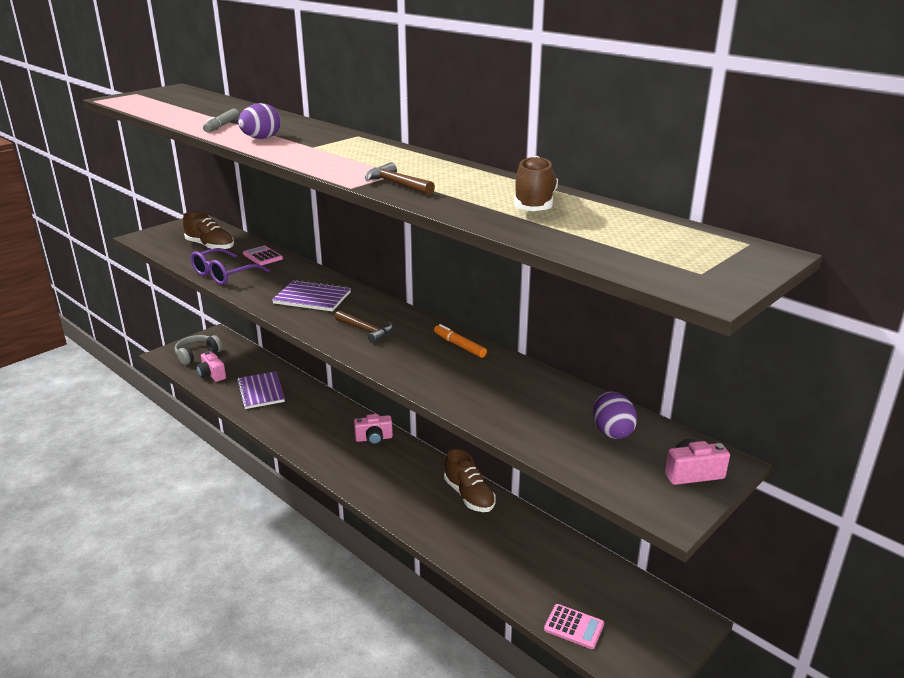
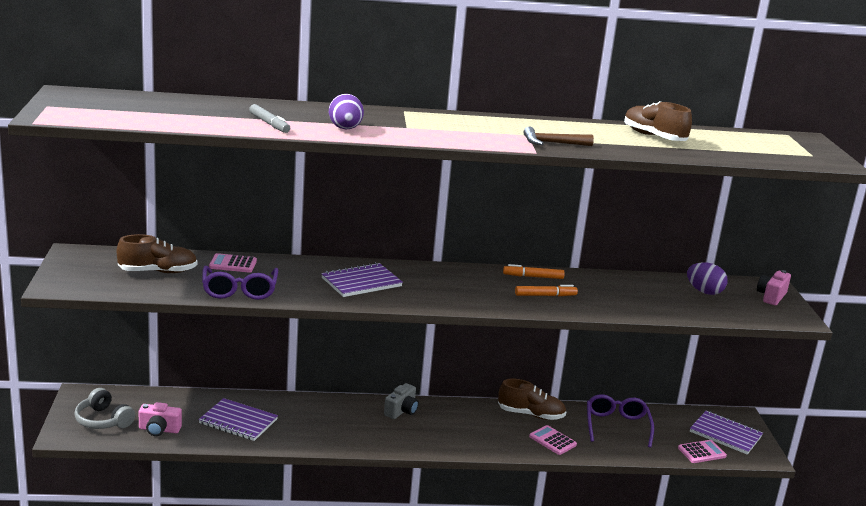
camera: 50 degrees left, 5 degrees down
(197, 355) = (103, 420): grey headphones -> grey headphones turned 45 degrees counterclockwise
(366, 331) = (456, 290): brown hammer -> none
(374, 438) = (401, 411): pink camera -> grey camera
(431, 365) = (545, 295): none -> orange marker
(446, 527) = (552, 441): none -> pink calculator
(531, 549) = (617, 426): none -> purple glasses
(637, 627) = (725, 434): none -> purple notebook

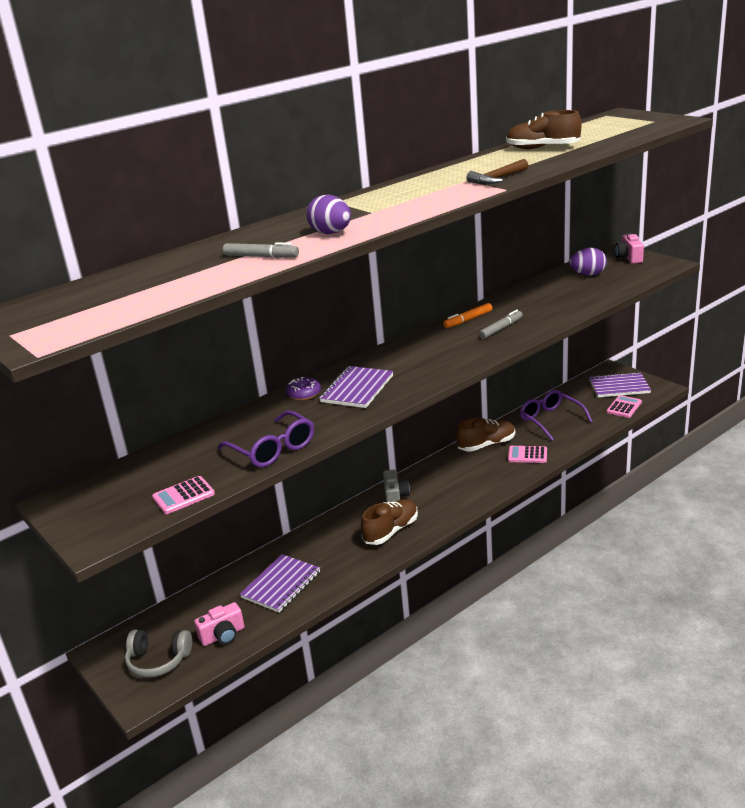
camera: 30 degrees left, 5 degrees up
(158, 272) = (170, 473): brown shoe -> brown shoe (391, 531)
(233, 264) = (226, 431): pink calculator -> pink calculator (183, 496)
(238, 421) = (281, 585): purple notebook -> purple notebook turned 45 degrees counterclockwise
(321, 267) = (304, 394): none -> purple donut
(545, 295) = (501, 329): orange marker -> grey marker

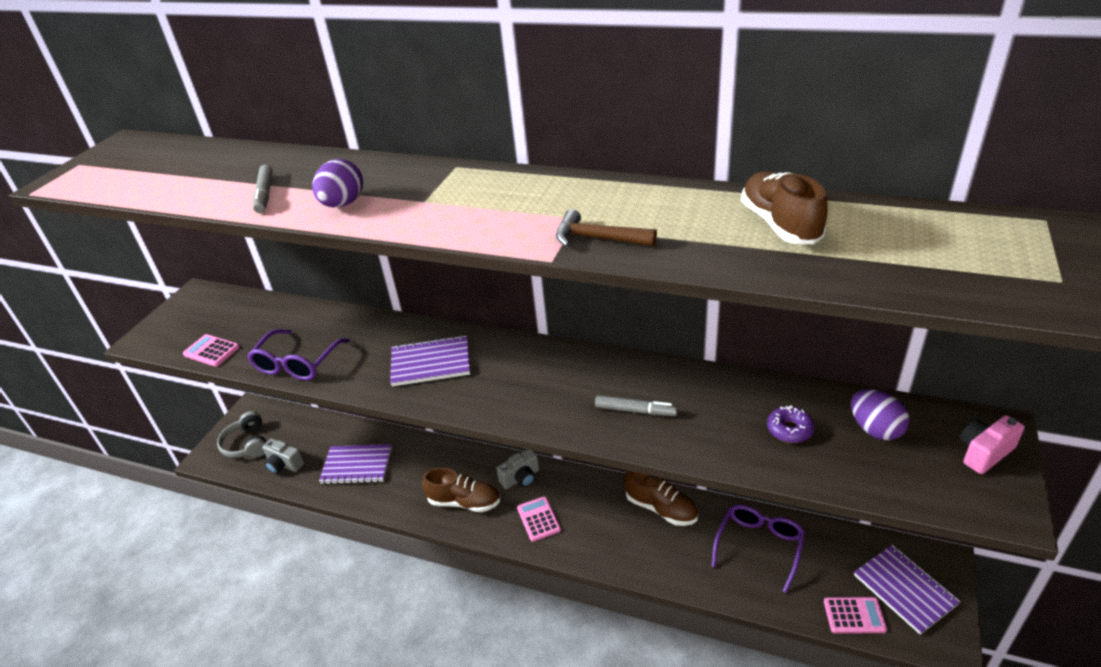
camera: 60 degrees right, 10 degrees up
(223, 635) = (284, 464): pink camera -> grey camera
(304, 394) = (407, 333): purple donut -> purple donut (789, 429)
(468, 320) = (642, 373): orange marker -> none
(527, 455) = (665, 555): pink calculator -> pink calculator (538, 519)

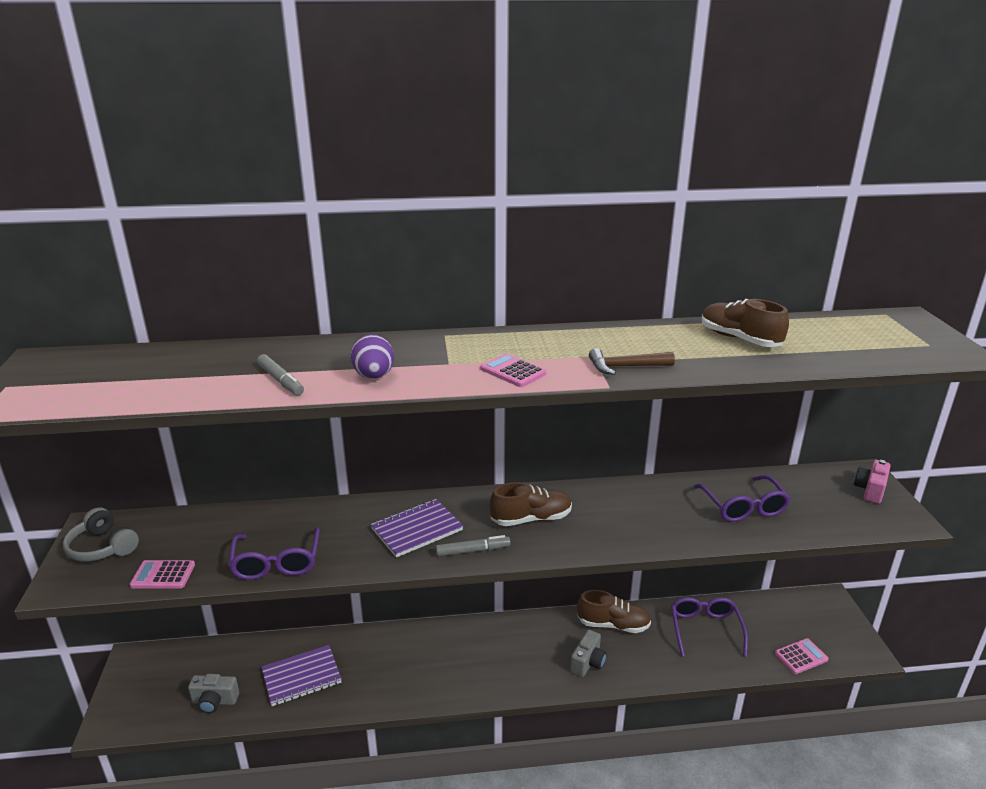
camera: 30 degrees left, 10 degrees down
(247, 444) = (154, 695): grey headphones -> grey headphones (103, 547)
(464, 502) = (436, 675): brown shoe -> brown shoe (531, 519)
(521, 478) = (476, 637): grey camera -> grey camera (588, 662)
(538, 519) = (516, 667): pink calculator -> pink calculator (513, 371)
(635, 411) = (624, 523): grey marker -> grey marker (473, 551)
(789, 429) = (743, 507): purple donut -> purple glasses
(875, 429) = (796, 493): purple egg -> none
(905, 589) = (820, 626): purple notebook -> none

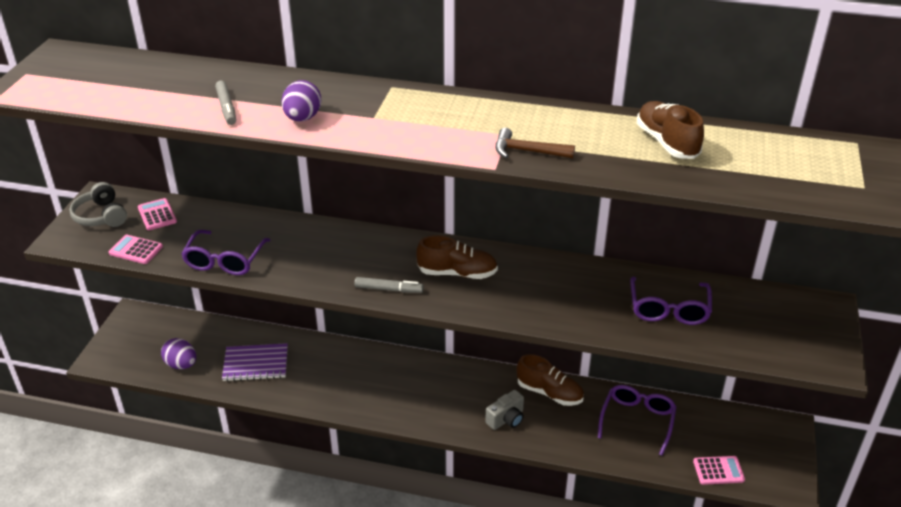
camera: 20 degrees right, 10 degrees up
(214, 701) = (181, 364): grey camera -> purple egg
(417, 529) = (352, 259): purple notebook -> none
(513, 371) = (422, 136): pink calculator -> pink calculator (157, 215)
(870, 490) = (818, 324): pink camera -> none

